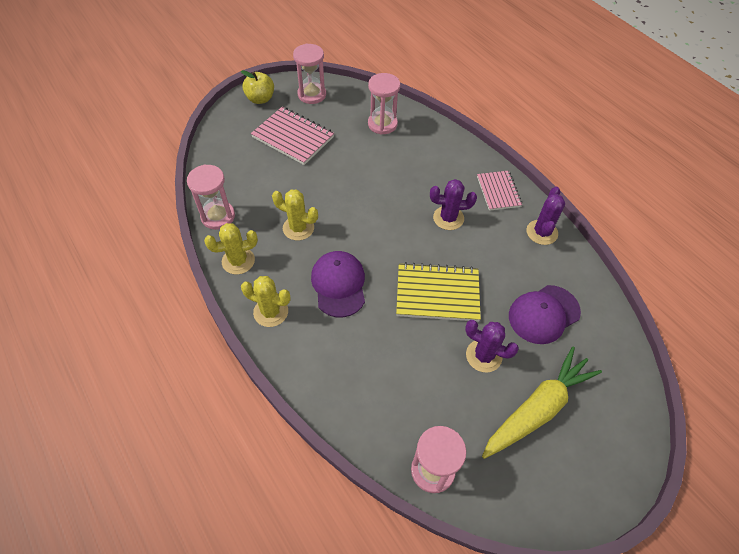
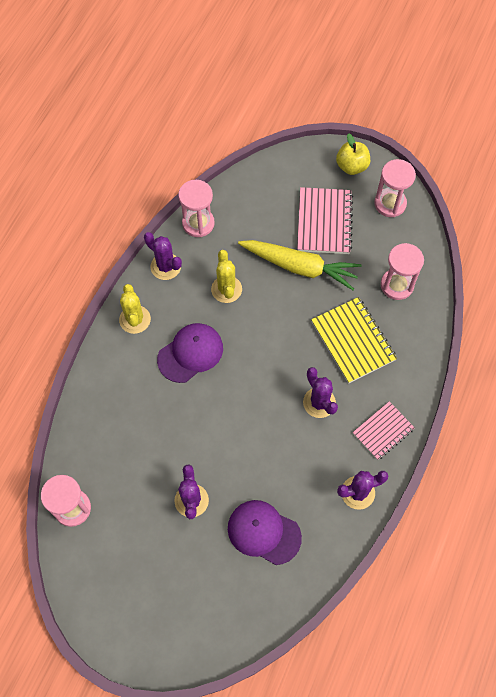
camera: 60 degrees right, 10 degrees up
(238, 261) = (165, 266): yellow cactus -> purple cactus
(437, 294) = (230, 434): yellow notebook -> yellow notebook (353, 341)
(537, 409) = (167, 564): yellow carrot -> yellow carrot (299, 267)

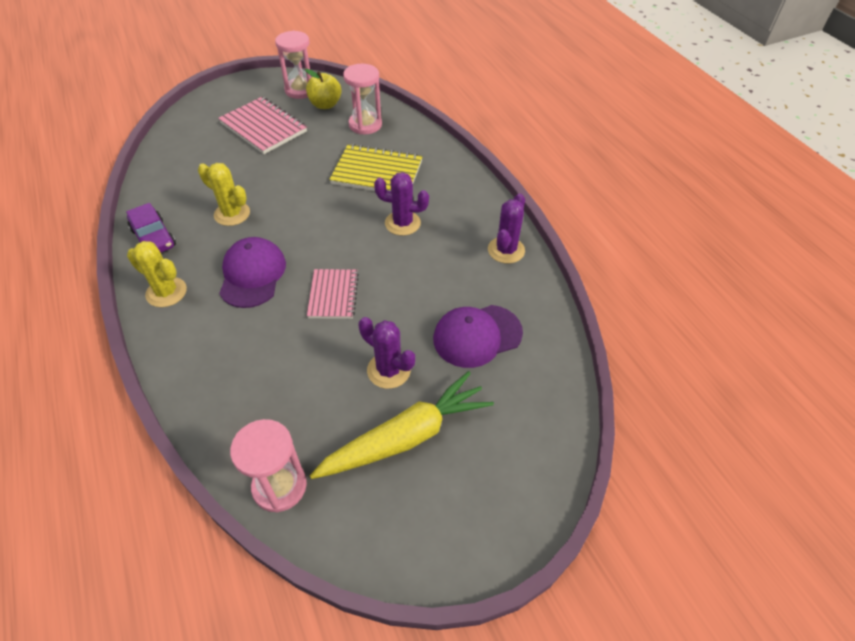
camera: 50 degrees left, 15 degrees down
(165, 266) = (154, 238): purple cactus -> purple car
(198, 223) = (151, 193): pink hourglass -> none
(299, 267) = (277, 162): yellow carrot -> yellow carrot (406, 437)
(351, 166) = (244, 89): yellow apple -> yellow apple (325, 105)
(383, 431) = (470, 203): pink notebook -> pink notebook (333, 295)

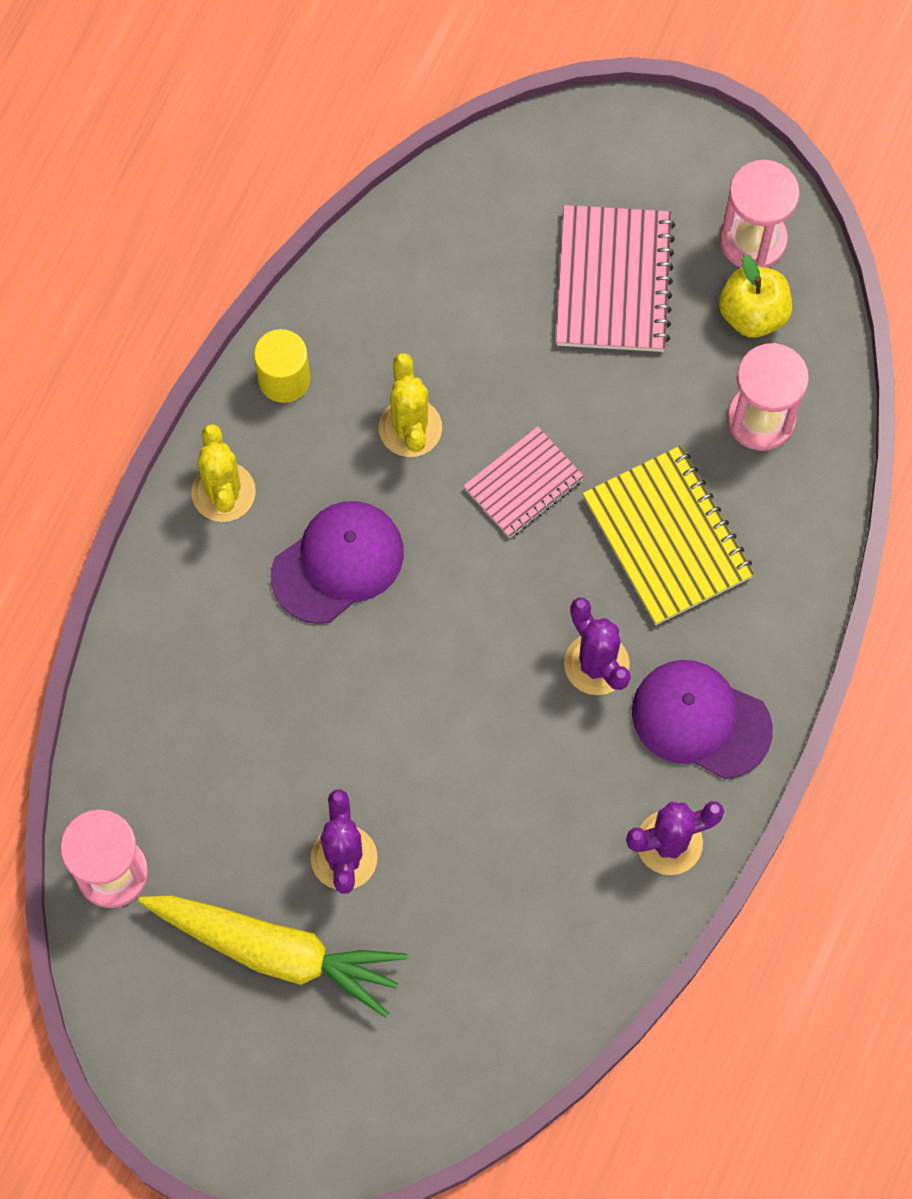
camera: 50 degrees right, 20 degrees up
(154, 238) = (284, 379): purple car -> yellow cylinder
(333, 295) = (394, 691): pink notebook -> pink notebook (523, 484)
(477, 336) = (484, 919): purple cap -> purple cap (700, 720)

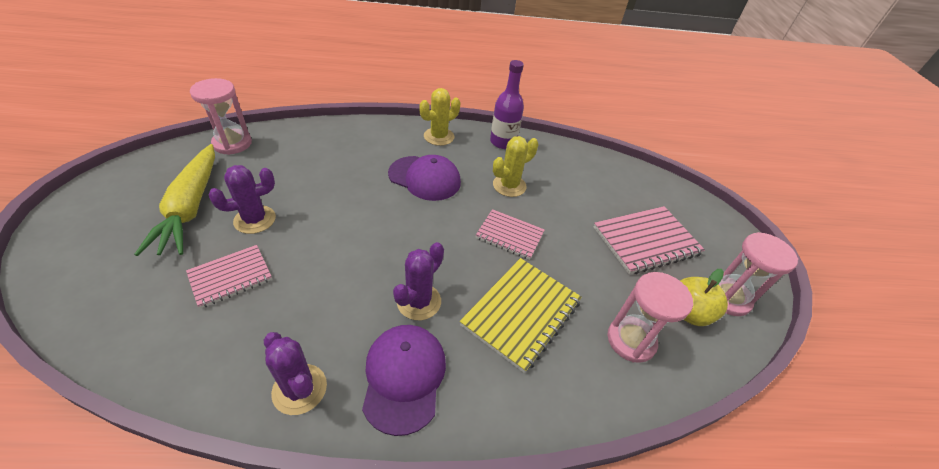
camera: 60 degrees right, 25 degrees down
(284, 379) = (503, 142): yellow cylinder -> purple bottle
(456, 904) = (230, 277): none -> pink notebook

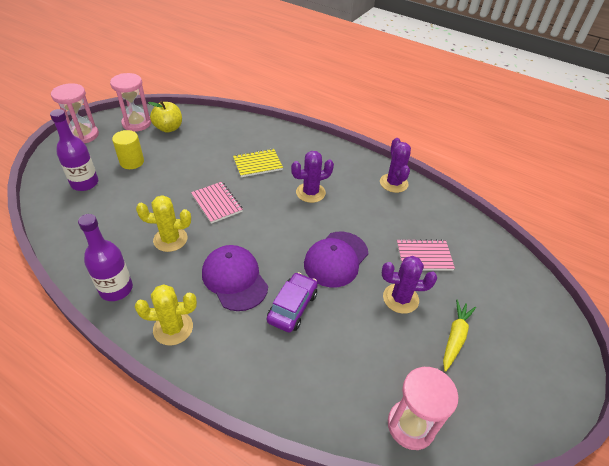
camera: 145 degrees left, 0 degrees up
(191, 207) = (455, 337): yellow carrot -> yellow carrot, size x0.55
(360, 177) = (292, 307): none -> purple car
(404, 377) = (340, 167): purple cap -> purple cap (336, 259)
(521, 313) = (257, 164): yellow notebook -> yellow notebook, size x0.64
(631, 340) = (215, 133): pink hourglass -> pink hourglass (83, 135)
(644, 200) = (85, 183): none -> purple bottle
(646, 241) = (132, 162): pink notebook -> yellow cylinder

